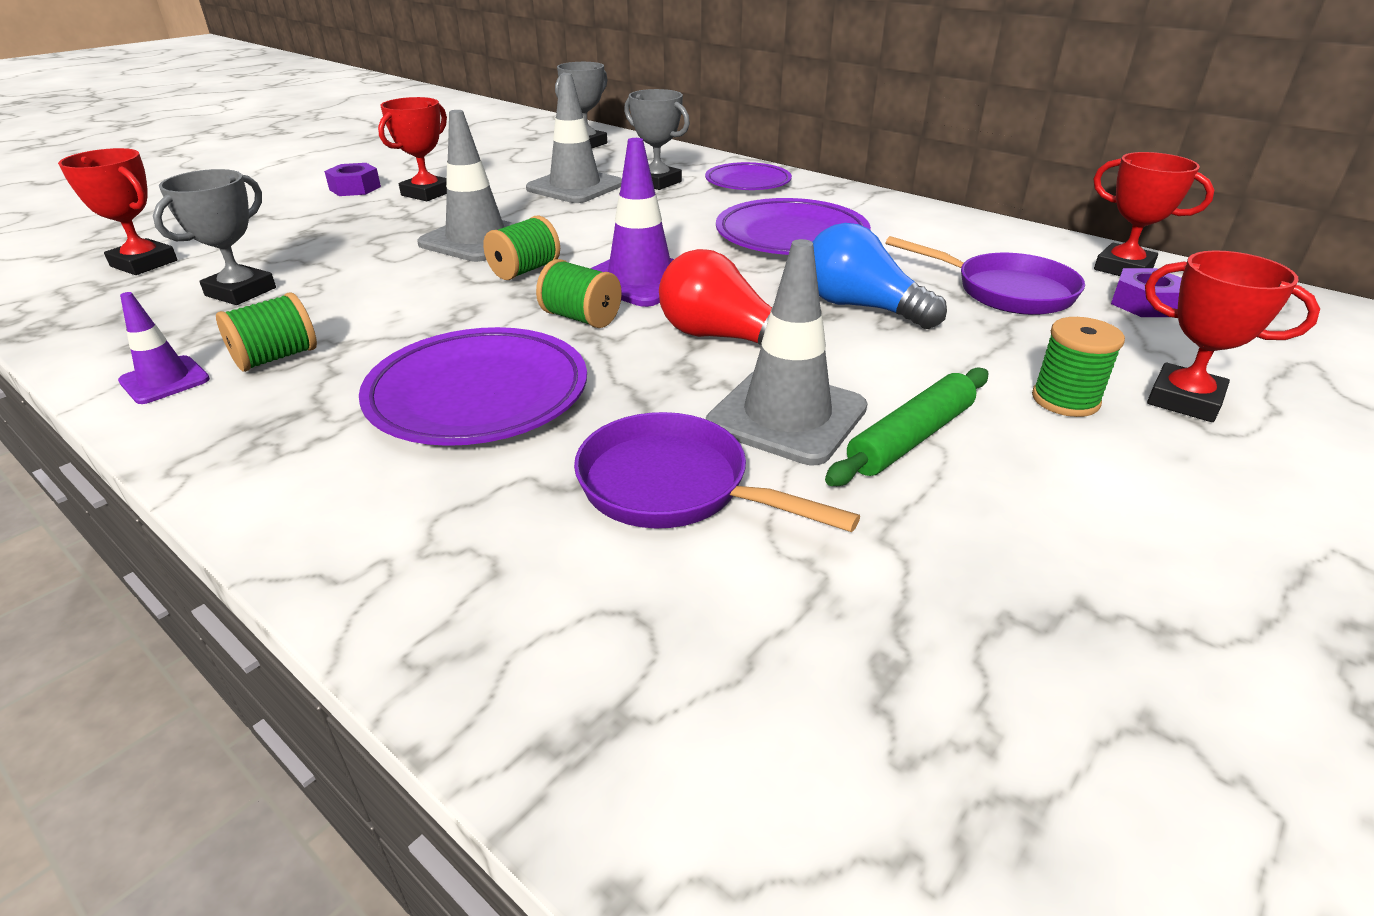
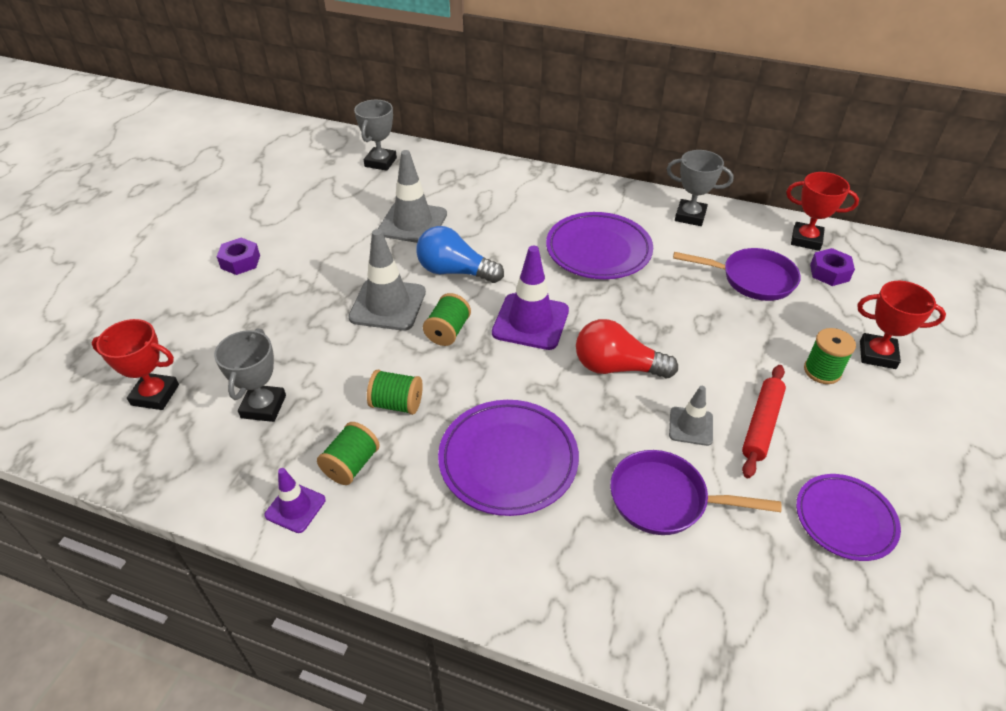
camera: 20 degrees left, 10 degrees up
(427, 193) = (305, 256): red trophy -> none
(581, 318) = (519, 371): green spool -> green spool (397, 404)
(657, 182) = (469, 204): grey trophy -> grey trophy (690, 216)
(748, 182) = (533, 191): purple plate -> purple plate (845, 519)
(787, 416) = (691, 426): grey traffic cone -> grey traffic cone, size x0.56
(861, 307) = (680, 316): blue light bulb -> blue light bulb (455, 271)
(911, 438) = (761, 425): green rolling pin -> red rolling pin

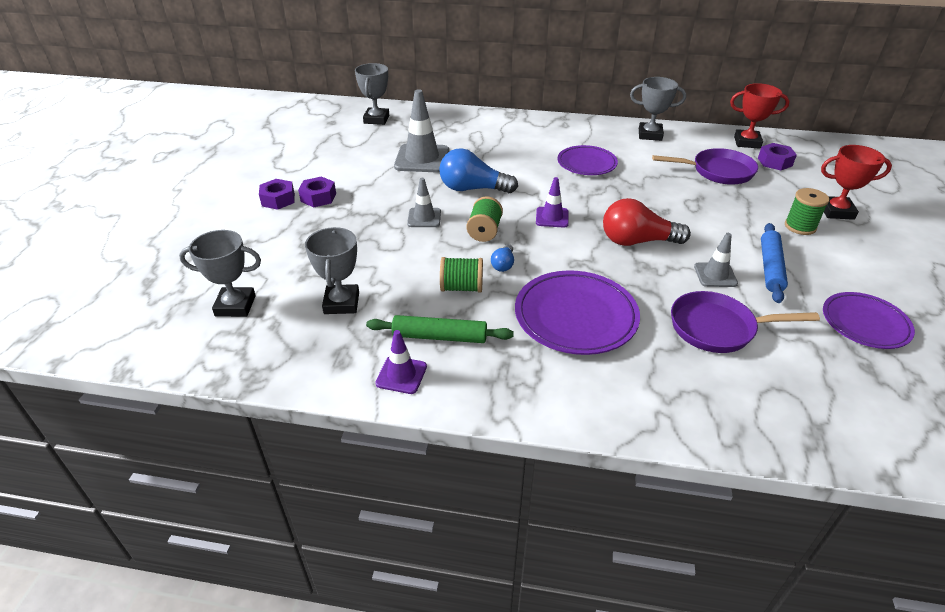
camera: 10 degrees left, 5 degrees down
(155, 395) = (235, 306): red trophy -> grey trophy
(283, 264) = (318, 197): none -> purple nut
(351, 465) = (439, 336): green spool -> green rolling pin
(388, 305) = (424, 218): grey traffic cone -> grey traffic cone, size x0.56
(453, 379) = (503, 264): none -> blue light bulb
(530, 322) = (552, 217): purple traffic cone -> purple traffic cone, size x0.56
(598, 250) = (586, 164): purple plate -> purple plate, size x0.66
(761, 425) = (770, 267): red rolling pin -> blue rolling pin

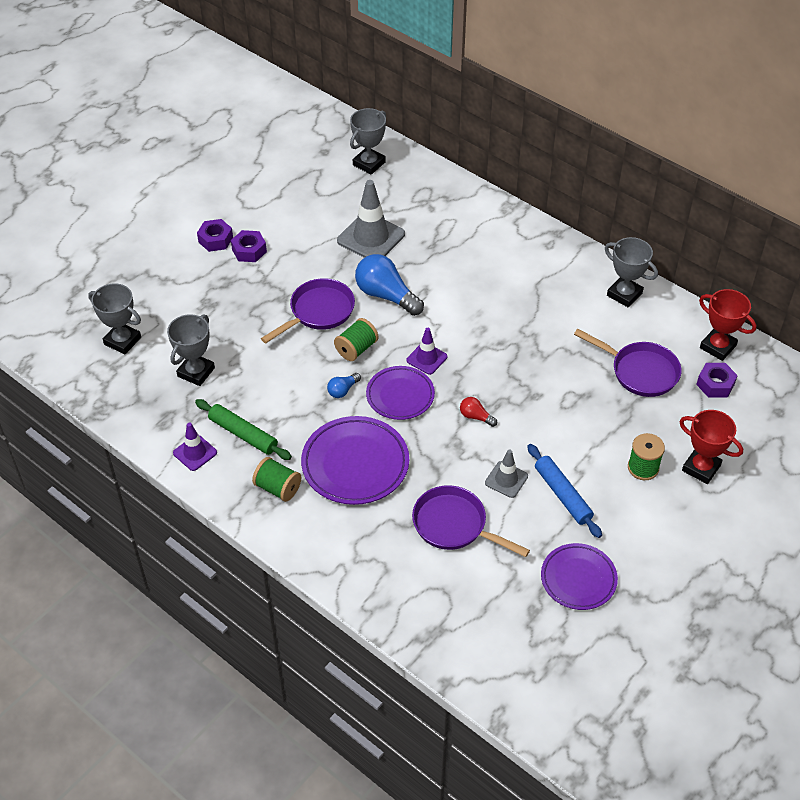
camera: 30 degrees right, 10 degrees up
(424, 218) = (318, 312): grey traffic cone -> purple pan
(461, 287) = (292, 398): green spool -> green spool (278, 488)
(586, 164) = (519, 307): purple plate -> purple plate (400, 395)
(637, 241) = (476, 417): red light bulb -> red light bulb, size x0.48
(770, 267) = (562, 495): blue rolling pin -> blue rolling pin turned 75 degrees counterclockwise

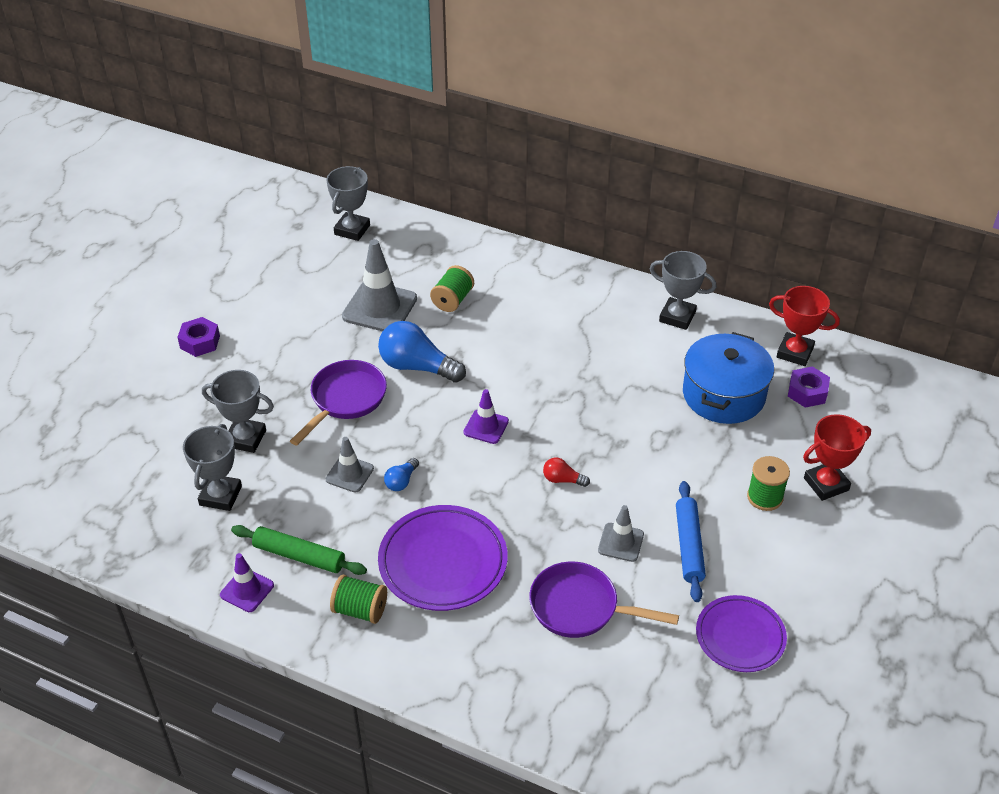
camera: 15 degrees left, 5 degrees down
(122, 341) = (120, 477): grey trophy -> grey trophy (245, 438)
(249, 250) = (243, 347): purple nut -> none
(303, 375) = (349, 474): none -> grey traffic cone
(356, 349) = (402, 432): green spool -> green spool (452, 300)
(400, 395) = (469, 474): purple plate -> none
(562, 495) = (689, 546): blue rolling pin -> blue rolling pin turned 45 degrees clockwise
(640, 372) = (723, 395): purple pan -> blue pot
(701, 468) = (826, 484): red trophy -> red trophy turned 45 degrees counterclockwise

